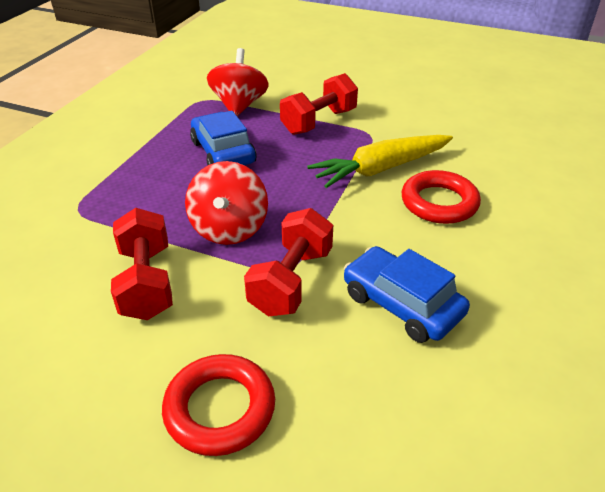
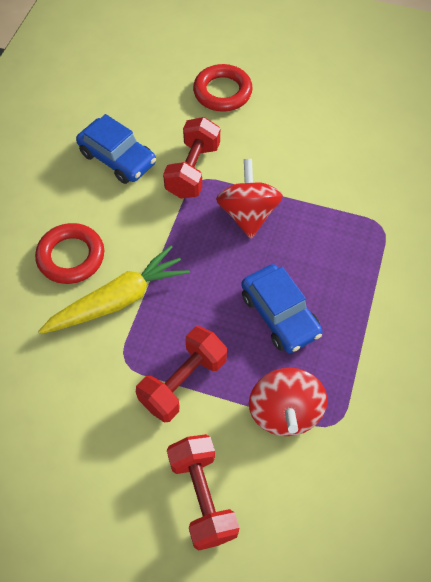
camera: 175 degrees right, 20 degrees up
(147, 282) = (293, 162): red dumbbell -> red dumbbell (202, 496)

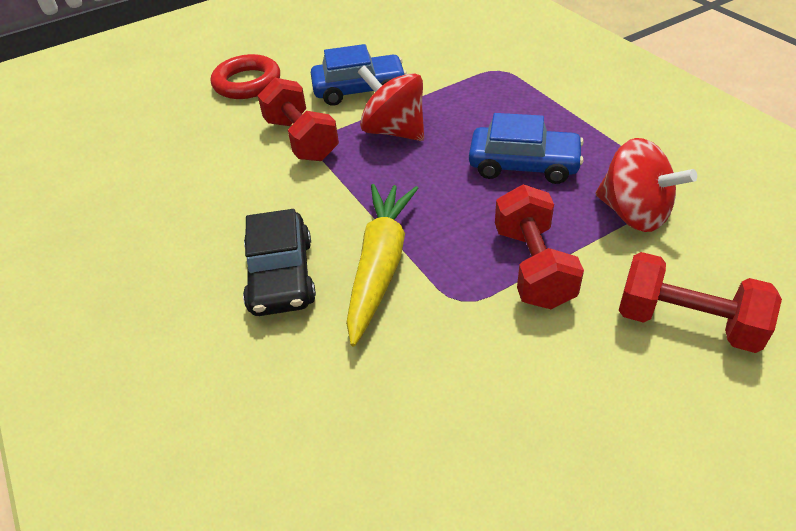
camera: 45 degrees left, 15 degrees down
(71, 257) = (281, 276): red ring -> black car
(117, 158) = (215, 180): blue car -> blue car (359, 89)

